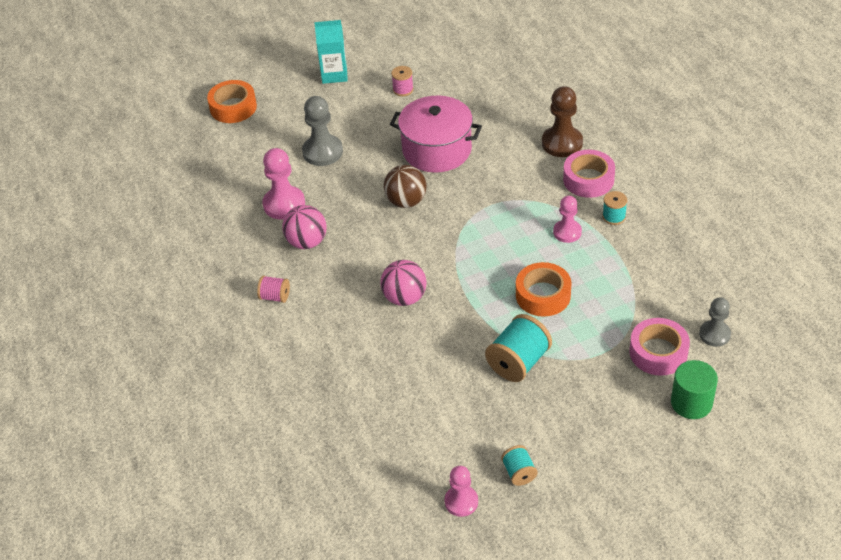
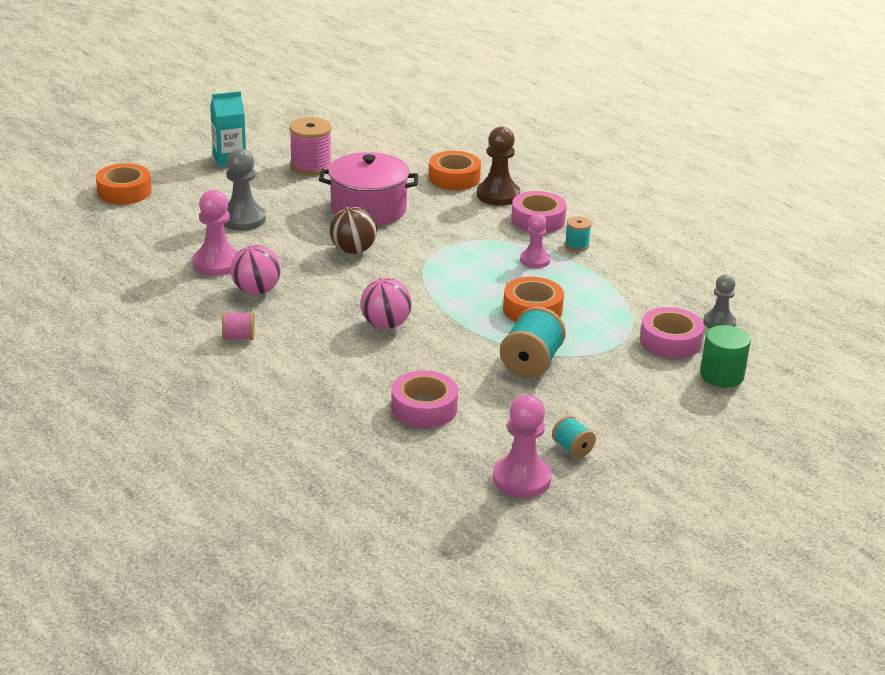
camera: 20 degrees left, 15 degrees down
(403, 89) = (311, 166): pink spool -> pink spool, size x1.83
(405, 403) = (424, 408): none -> pink tape
(461, 502) = (521, 479): pink pawn -> pink pawn, size x1.54
(528, 117) = (454, 178): none -> orange tape

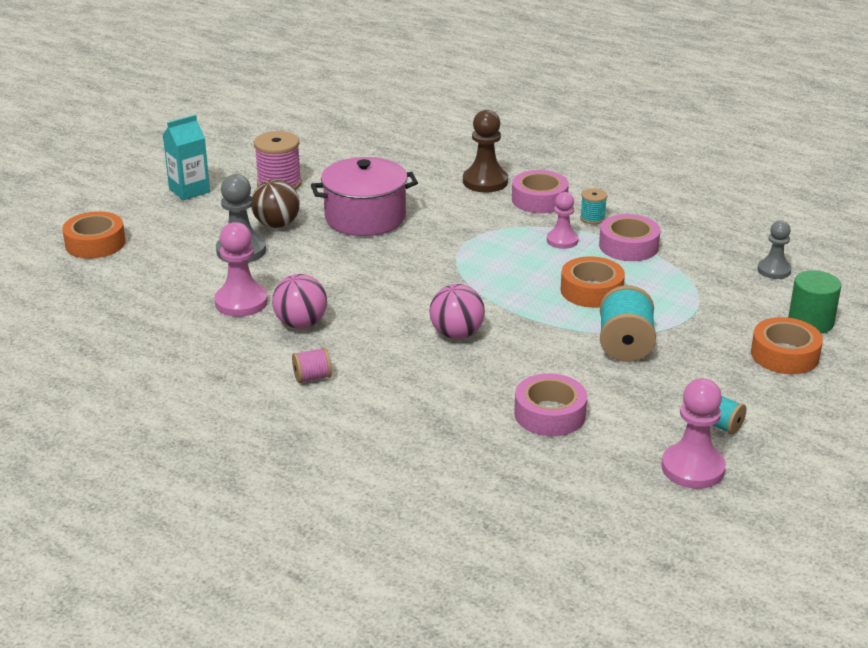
camera: 15 degrees left, 0 degrees up
(353, 250) = (376, 263): brown ball -> brown ball (277, 224)
(454, 178) = (431, 172): orange tape -> orange tape (784, 355)
(670, 341) = (741, 297): pink tape -> pink tape (628, 246)

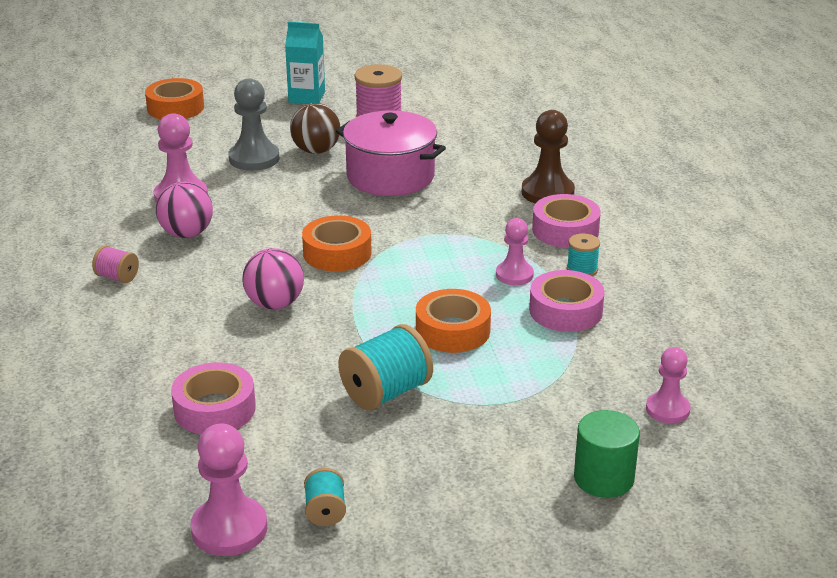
camera: 45 degrees right, 0 degrees up
(774, 270) = (667, 409): grey pawn -> pink pawn
(784, 355) = (513, 491): orange tape -> orange tape (337, 253)

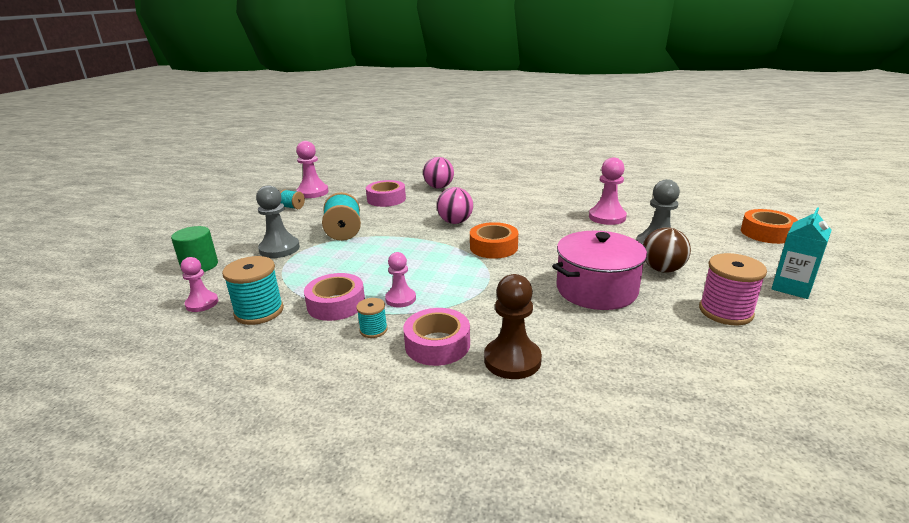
camera: 120 degrees right, 5 degrees down
(117, 277) = (521, 194): pink spool -> none
(187, 234) = (555, 213): pink ball -> pink ball (439, 187)
(452, 330) = (369, 261): orange tape -> none
(489, 428) = (279, 249): none -> grey pawn
(633, 355) = (259, 311): none -> turquoise spool

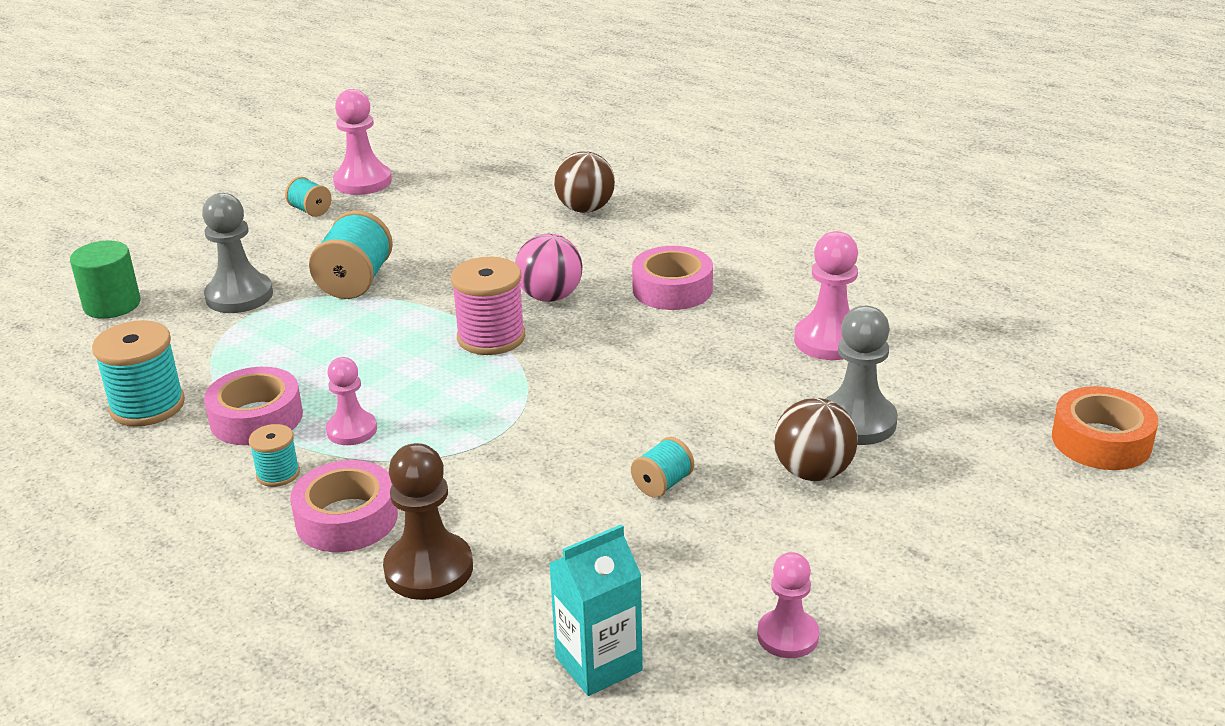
camera: 20 degrees right, 5 degrees up
(202, 303) = (82, 374): pink pawn -> pink pawn (788, 636)
(386, 199) = (473, 221): pink tape -> pink tape (672, 289)
(439, 187) = (585, 209): pink ball -> brown ball
(493, 247) = (570, 364): orange tape -> none
(596, 289) = (662, 484): pink pot -> turquoise spool
(725, 311) = (832, 574): pink spool -> pink spool (491, 337)
(792, 287) = (1004, 560): turquoise carton -> turquoise carton (598, 664)

